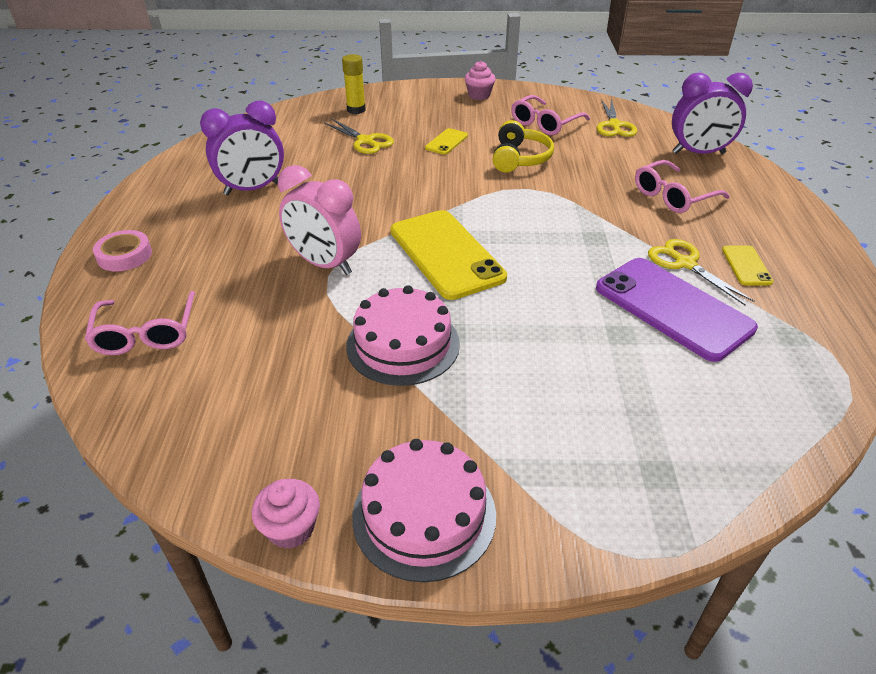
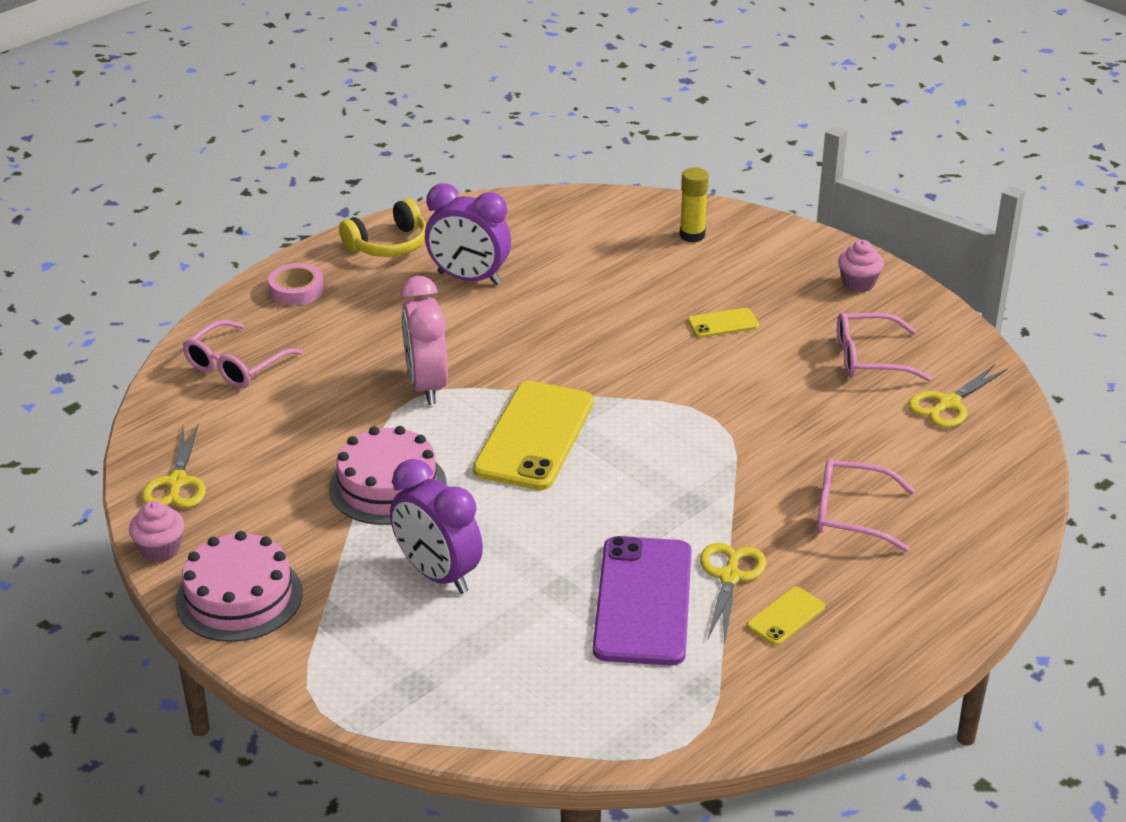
camera: 45 degrees right, 5 degrees down
(365, 141) = (643, 279): yellow scissors -> yellow scissors (177, 483)
(519, 158) = (766, 383): yellow headphones -> yellow headphones (388, 244)
(698, 153) = (982, 489): purple clock -> purple clock (438, 574)

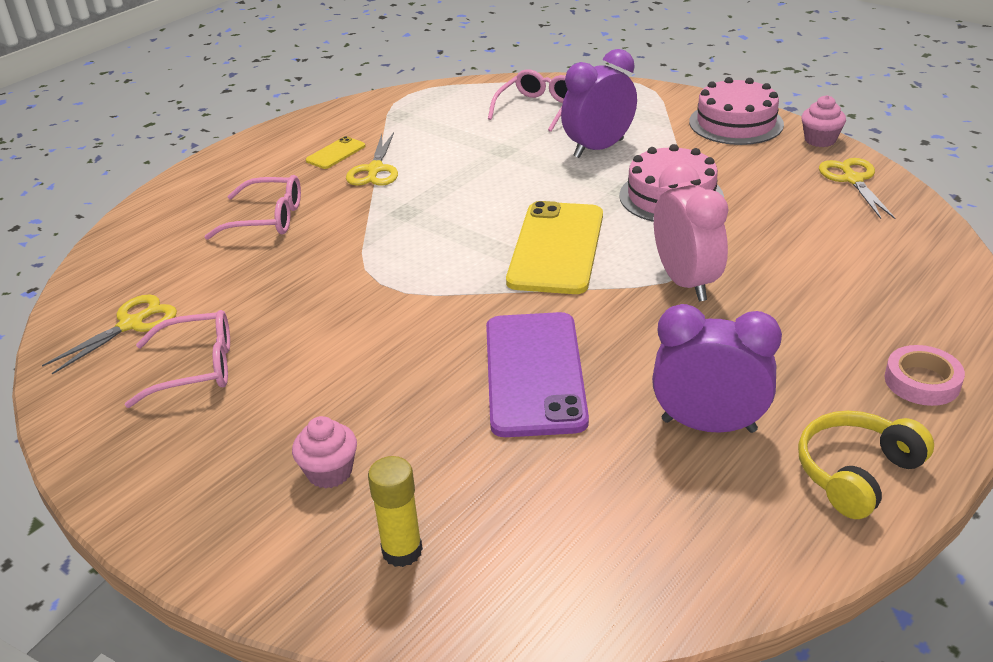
camera: 175 degrees right, 0 degrees up
(235, 366) = (902, 280): pink glasses -> pink glasses (538, 108)
(438, 574) = (598, 148): purple clock -> purple clock turned 75 degrees counterclockwise
(643, 601) = (440, 150): purple phone -> purple phone (534, 373)
(723, 323) = (364, 395): yellow phone -> none
(858, 283) = (169, 482): pink cupcake -> pink cupcake (329, 472)

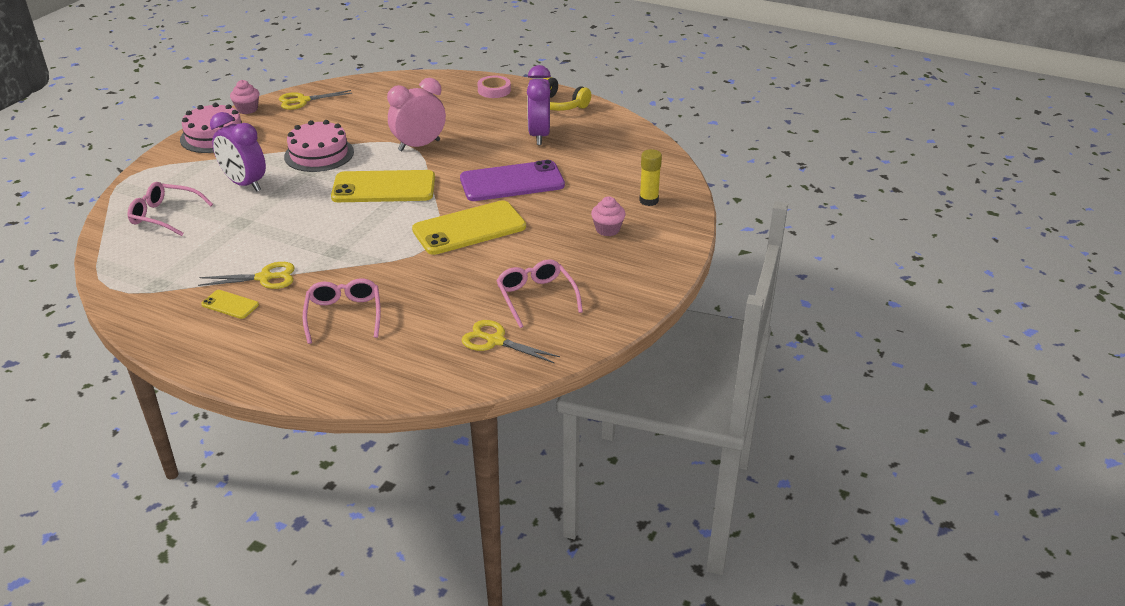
camera: 105 degrees left, 0 degrees up
(408, 319) = (469, 228): none -> yellow phone

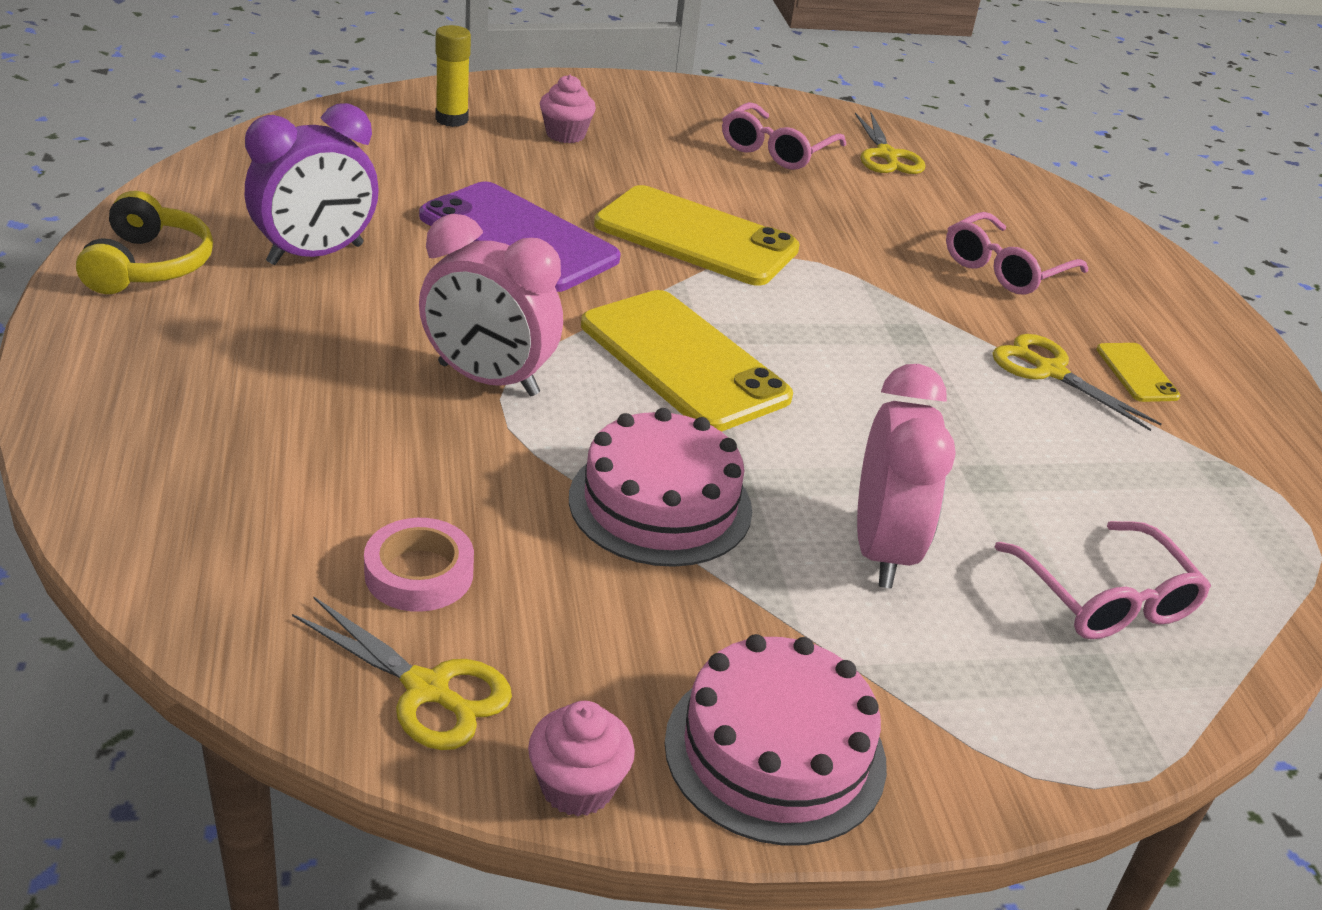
camera: 130 degrees left, 0 degrees up
(245, 184) = (882, 550): purple clock -> pink clock
(494, 90) = (123, 370): pink tape -> pink tape (419, 573)

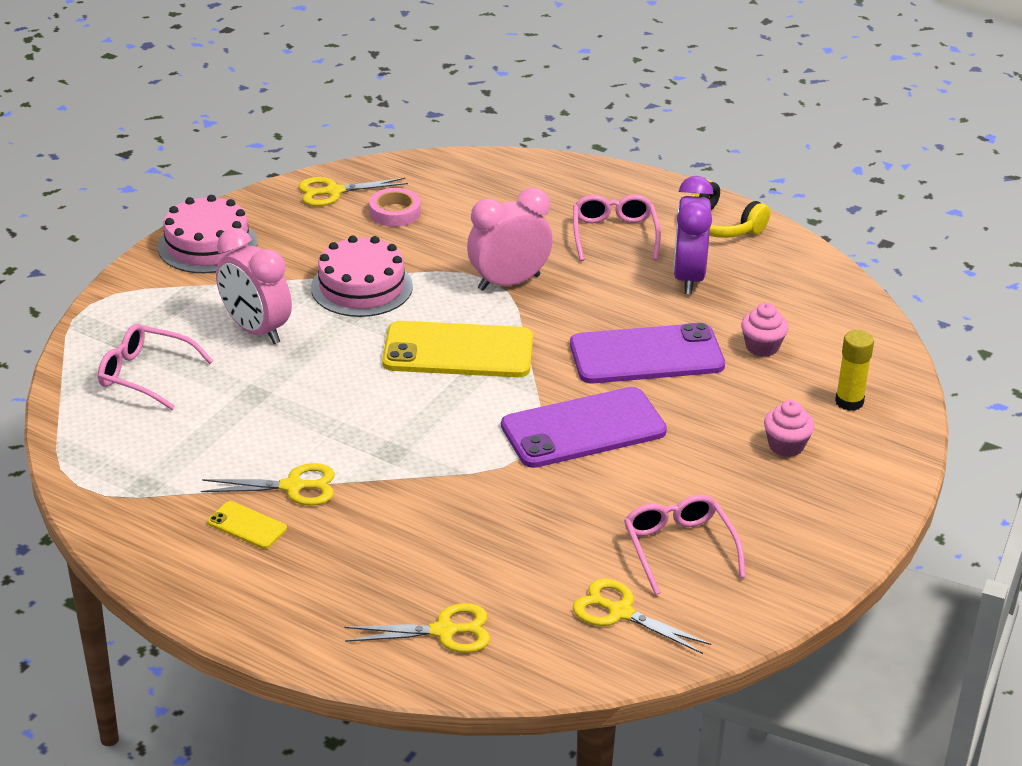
camera: 135 degrees right, 0 degrees up
(577, 787) = (253, 201): pink cupcake -> pink cupcake (762, 347)
(696, 237) = (583, 429): yellow phone -> purple phone
(1005, 269) = (406, 554): pink glasses -> pink glasses (614, 235)
(1040, 220) = (444, 631): none -> yellow scissors

